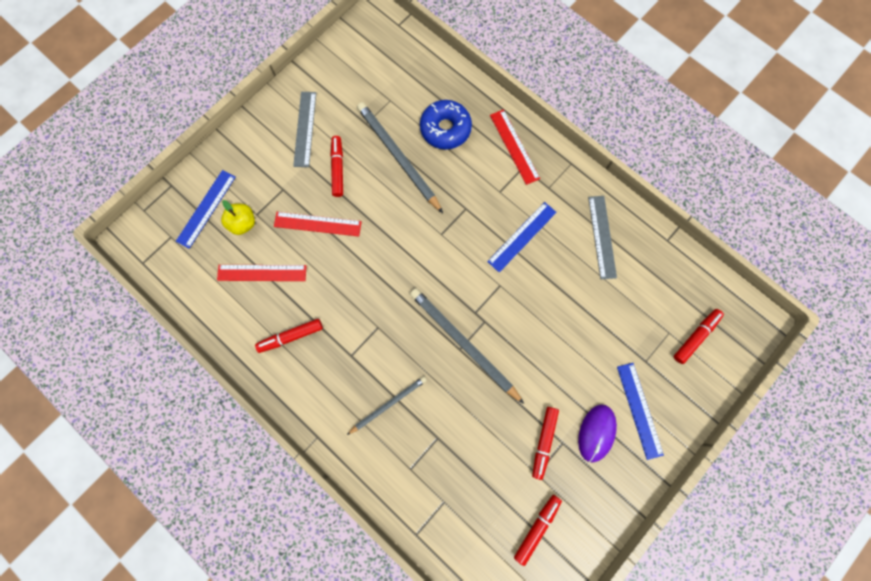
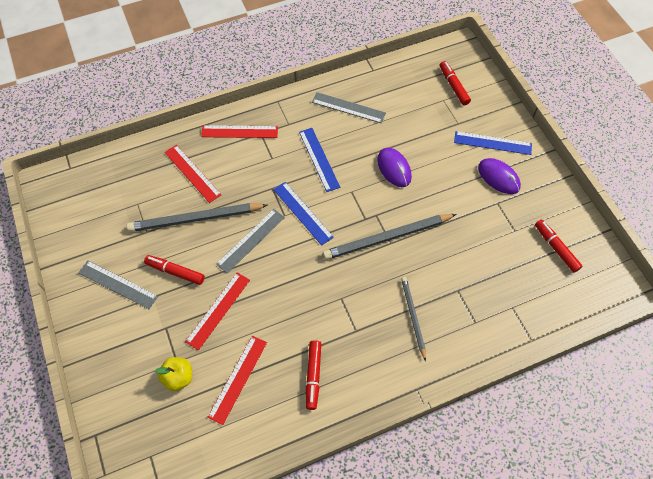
camera: 65 degrees left, 15 degrees down
(206, 208) = (142, 408): blue ruler -> blue ruler (303, 213)
(399, 217) = (251, 240): none -> grey ruler
(445, 129) = (192, 173): blue donut -> red ruler
(543, 442) = (491, 215): red marker -> none
(549, 316) = (394, 168): none -> purple mouse

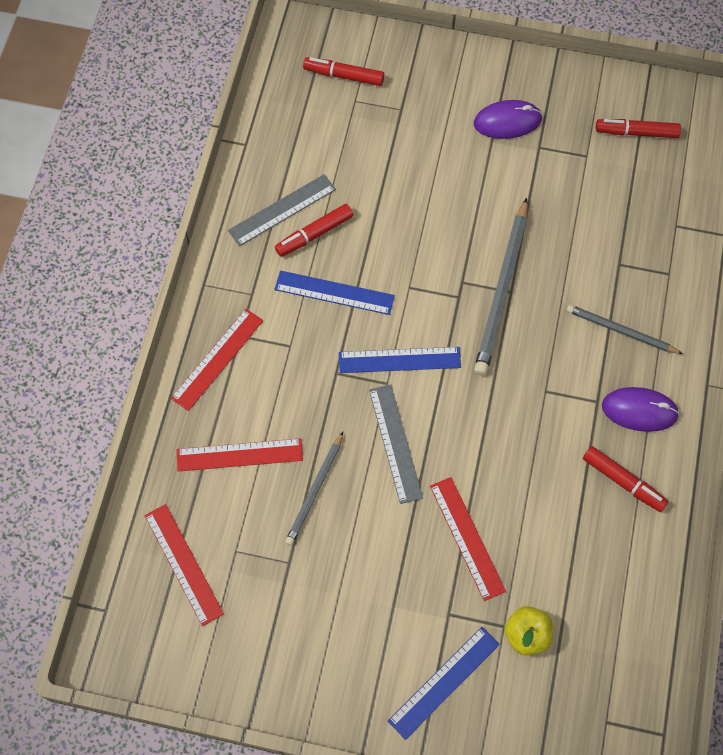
camera: 55 degrees left, 5 degrees up
(118, 284) = (345, 640): grey ruler -> none
(175, 272) = (376, 559): red marker -> red marker (314, 234)
(196, 219) = (315, 490): grey pencil -> grey pencil, size x0.59
(238, 379) = (573, 567): red ruler -> red ruler (183, 564)
(394, 168) = (412, 219): purple mouse -> purple mouse (639, 410)
(492, 143) = (457, 94): blue ruler -> blue ruler (444, 682)

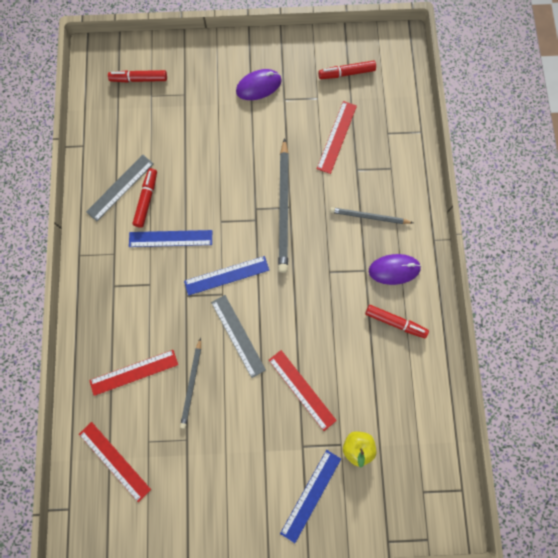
camera: 15 degrees left, 10 degrees up
(217, 359) = (101, 307): red ruler -> red ruler (336, 137)
(314, 234) = (146, 200): red marker -> red marker turned 150 degrees clockwise

